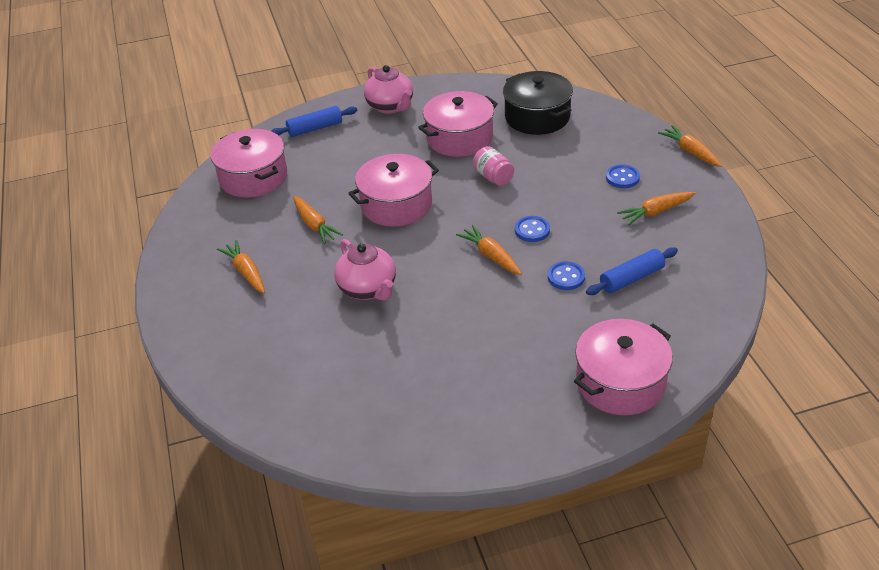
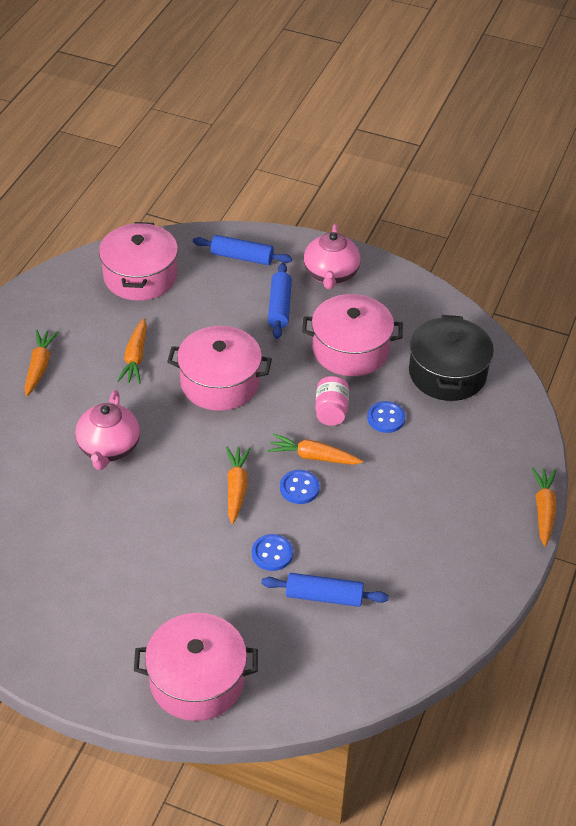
camera: 35 degrees right, 5 degrees up
(380, 141) = (280, 307): none -> blue rolling pin
(622, 178) = (444, 492): blue button -> blue button (386, 418)
(656, 212) = (429, 548): orange carrot -> orange carrot (313, 457)

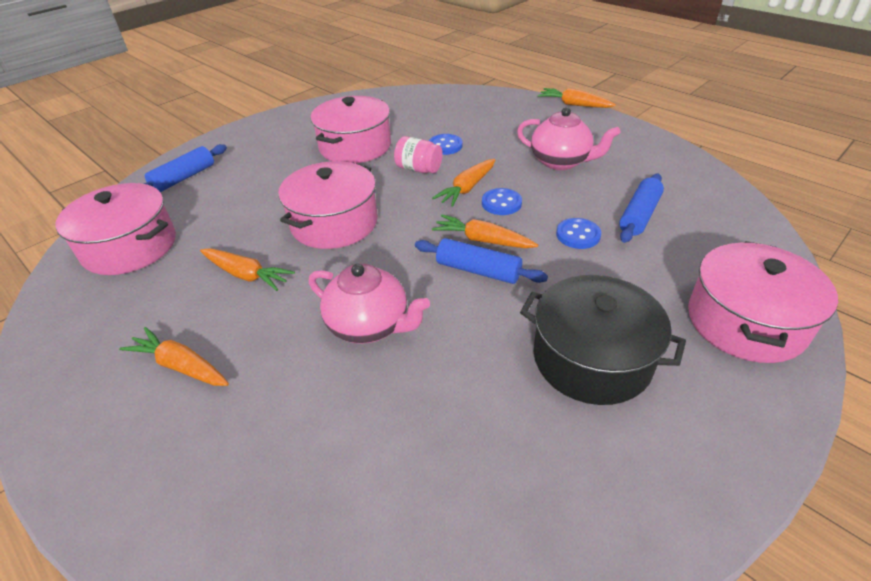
camera: 65 degrees left, 5 degrees down
(280, 307) = (270, 170): blue rolling pin -> blue rolling pin (478, 270)
(331, 275) = (260, 139): pink teapot -> pink teapot (561, 162)
(447, 373) = (416, 112): black pot -> black pot (592, 358)

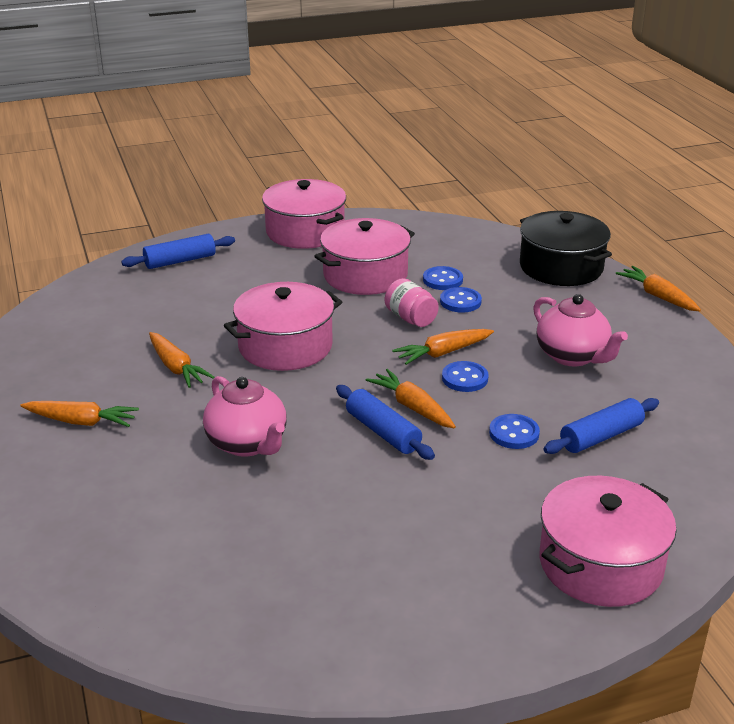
camera: 25 degrees right, 10 degrees down
(130, 247) = (97, 312): pink pot -> pink pot (305, 232)
(181, 366) = (81, 421): orange carrot -> orange carrot turned 135 degrees clockwise
(418, 134) = (442, 280): none -> blue button
(592, 358) = (418, 537): black pot -> black pot (561, 267)

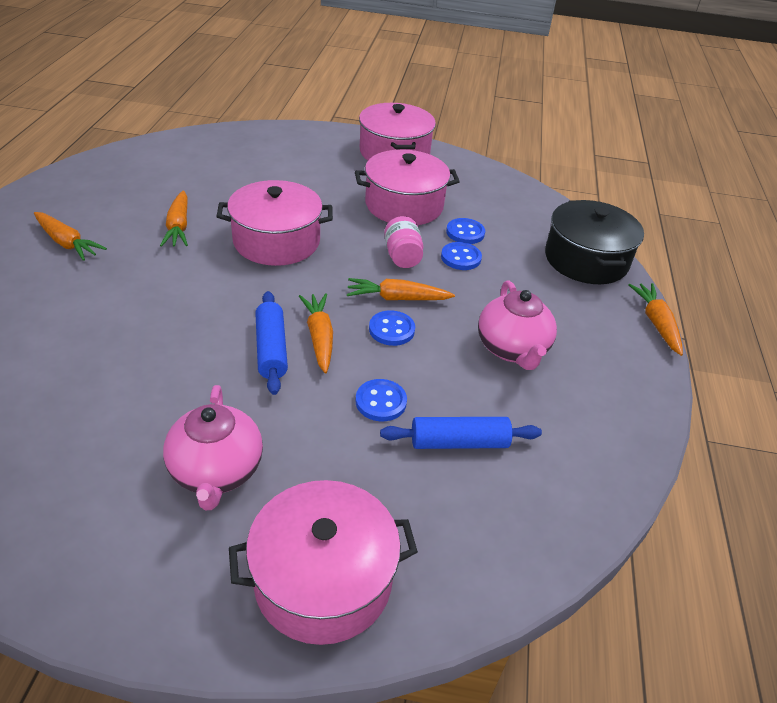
camera: 25 degrees right, 10 degrees up
(180, 261) = (275, 143): blue rolling pin -> none
(248, 444) = (158, 312): pink teapot -> pink teapot (216, 471)

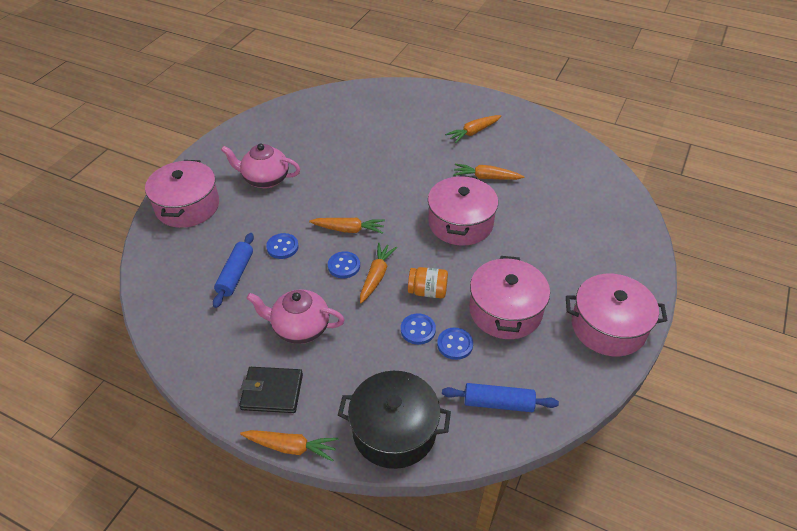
camera: 110 degrees right, 5 degrees up
(271, 349) = (345, 207): blue rolling pin -> blue rolling pin (498, 403)
(402, 256) = (427, 291): pink jar -> orange jar
(610, 352) = (272, 392): none -> black wallet

